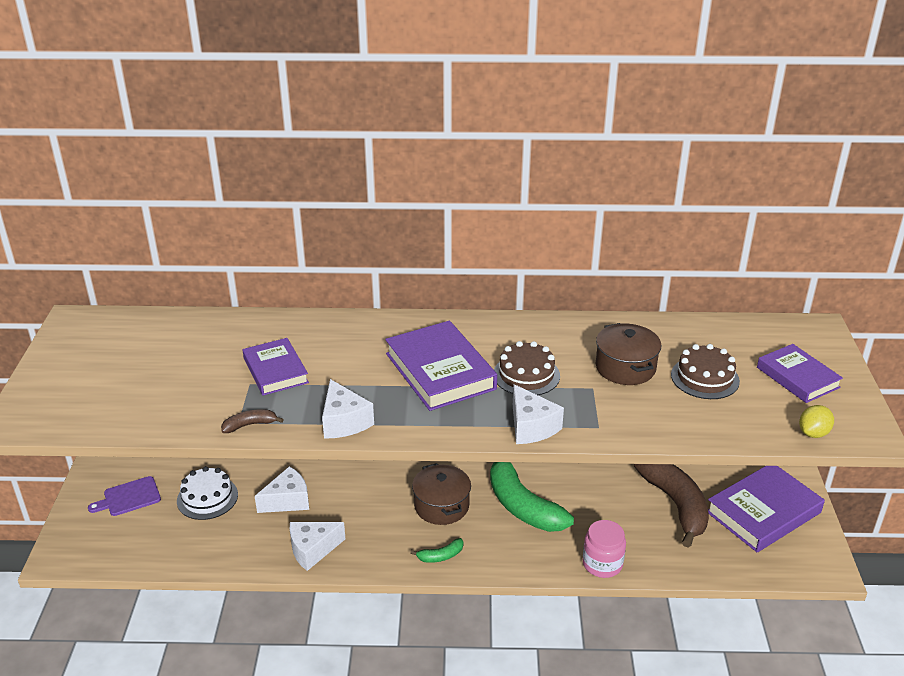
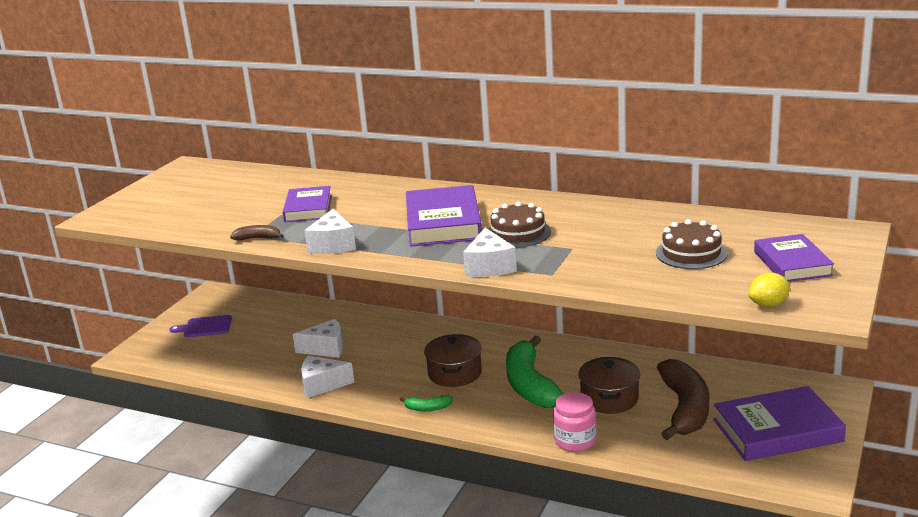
camera: 25 degrees right, 10 degrees down
(207, 498) = (264, 336): white cake -> none
(625, 367) = (617, 238): brown pot -> brown pot (609, 398)

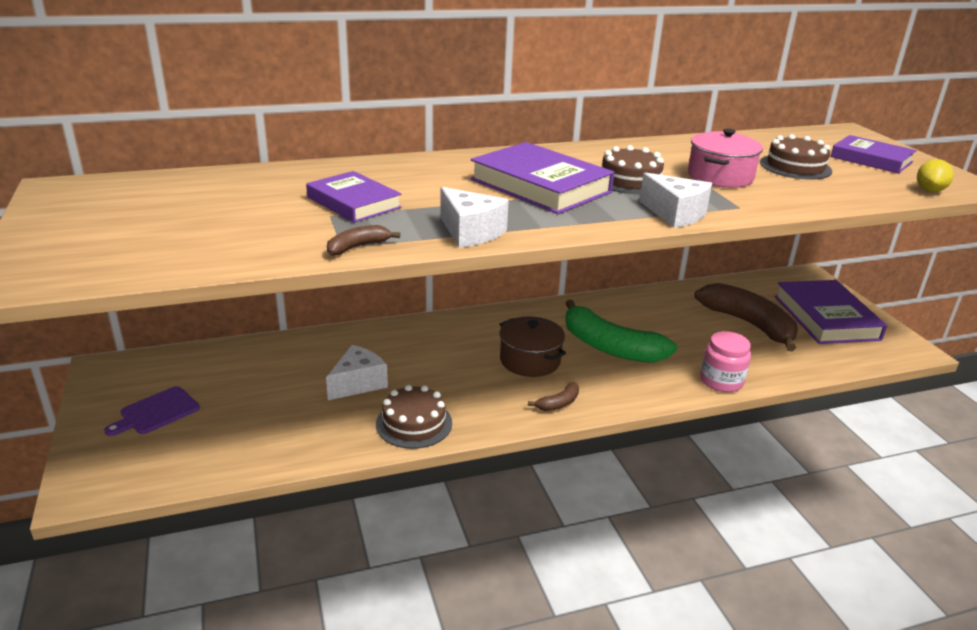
camera: 45 degrees left, 5 degrees up
(322, 385) = (414, 423): white cheese -> brown cake
(427, 408) = (558, 403): green banana -> brown banana
(598, 246) = (720, 176): none -> pink pot
(609, 398) = (687, 335): brown pot -> none
(777, 430) = (826, 318): purple book -> purple book turned 45 degrees counterclockwise

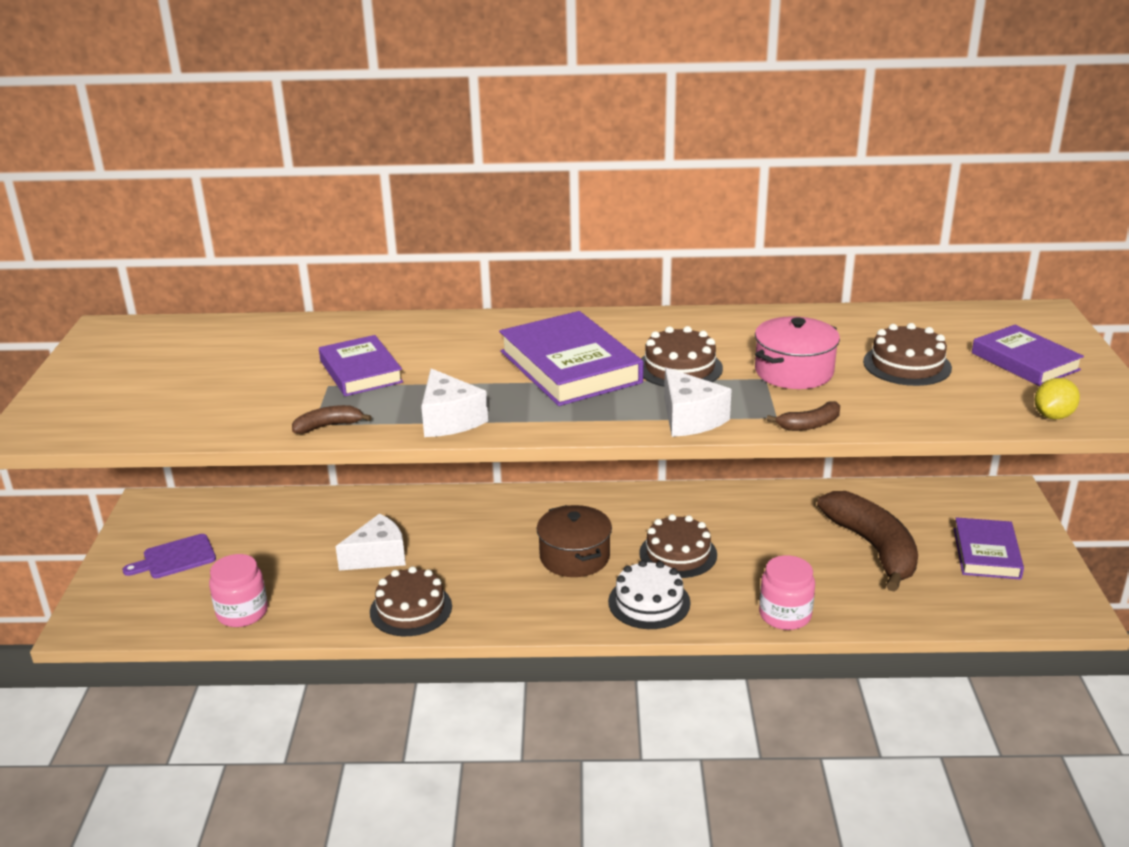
camera: 20 degrees right, 0 degrees up
(251, 452) = (242, 612): none -> pink jar
(558, 403) = (576, 611): brown banana -> brown banana (809, 425)
(610, 347) = (678, 554): green banana -> brown cake
(612, 387) = (649, 602): none -> white cake
(826, 318) = (986, 553): purple book -> purple book, size x0.64

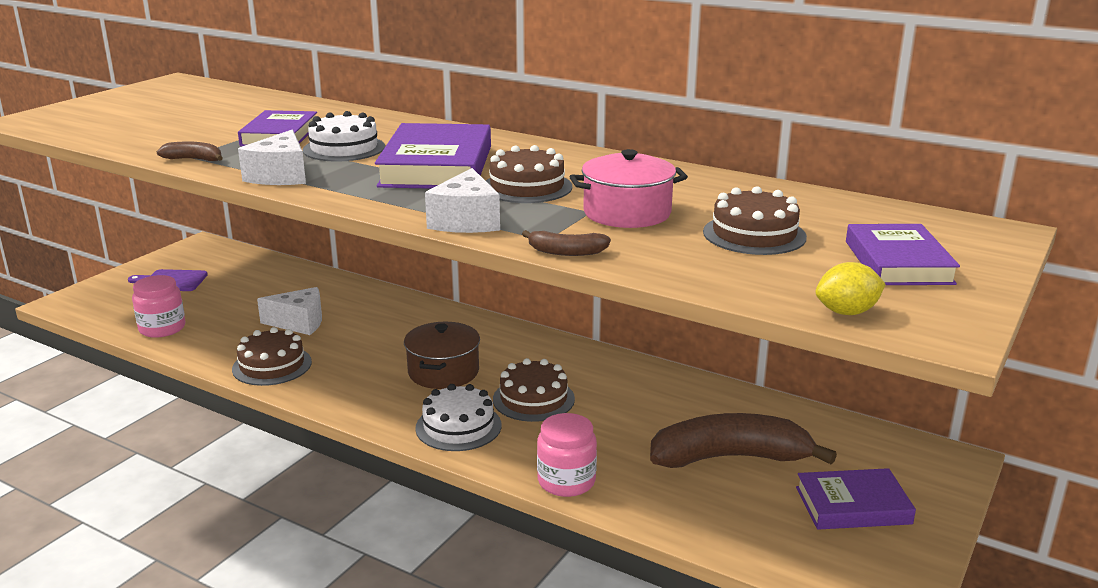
camera: 30 degrees right, 5 degrees down
(452, 370) = (344, 148): none -> white cake
(873, 548) = (730, 458): brown banana -> brown banana turned 105 degrees counterclockwise
(986, 553) = (853, 505): purple book -> purple book turned 45 degrees clockwise

